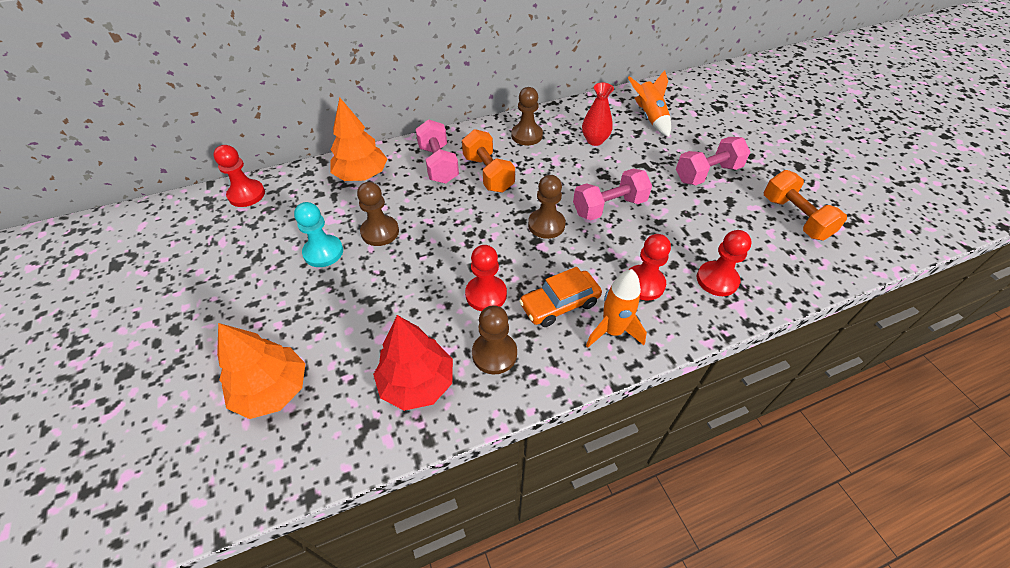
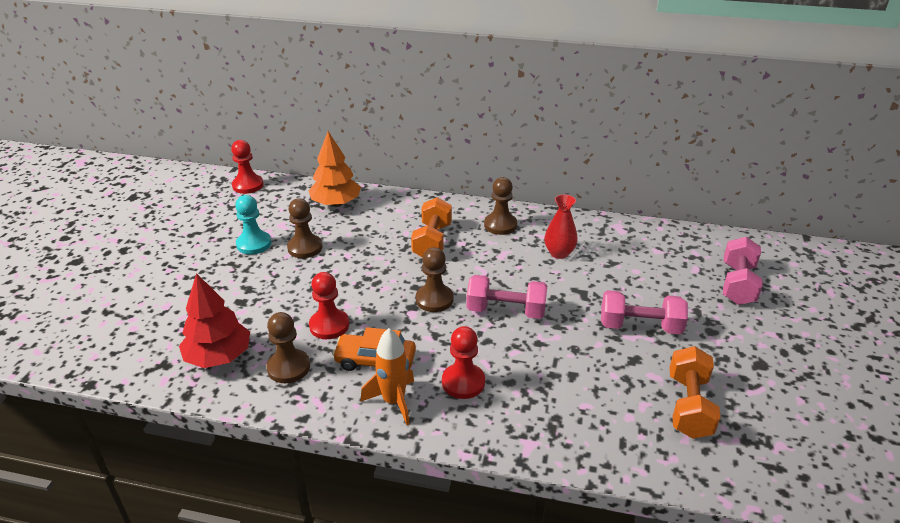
camera: 35 degrees right, 15 degrees down
(272, 390) = (135, 313): orange tree -> none
(438, 164) = (401, 218): pink dumbbell -> pink dumbbell (737, 284)
(649, 117) = (640, 255): orange rocket -> none
(717, 280) = (535, 414): red pawn -> none

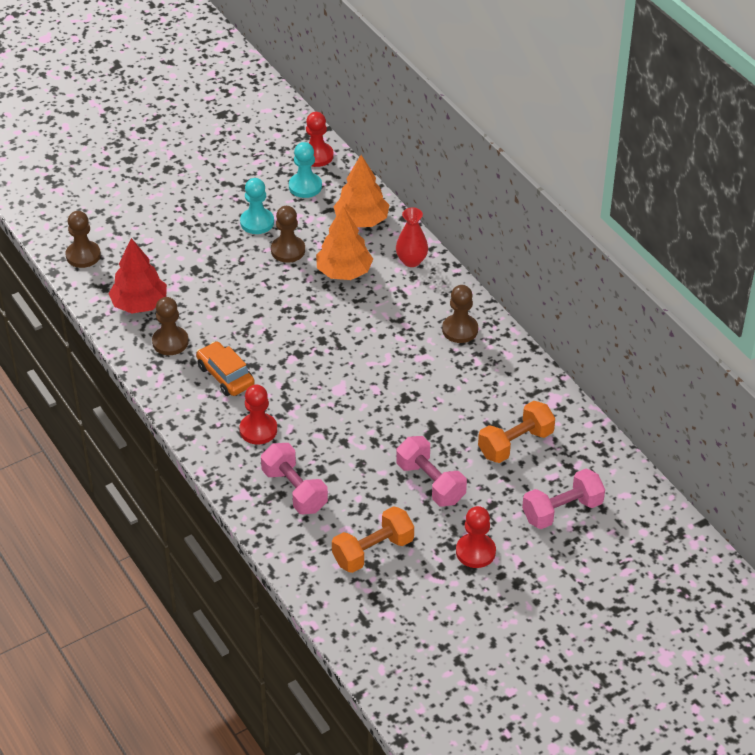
camera: 45 degrees right, 10 degrees up
(263, 205) = (305, 186): none -> turquoise pawn
(329, 325) = (228, 329): red pawn -> red pawn (475, 552)
(368, 237) = (344, 272): none -> orange tree
(393, 401) = (202, 410): orange rocket -> none
(432, 241) = (386, 308): orange dumbbell -> orange dumbbell (515, 443)
(434, 299) = (320, 359): brown pawn -> brown pawn (83, 255)
(506, 311) = (356, 403): pink dumbbell -> pink dumbbell (294, 490)
(559, 253) = (466, 387): red vase -> red vase (411, 261)

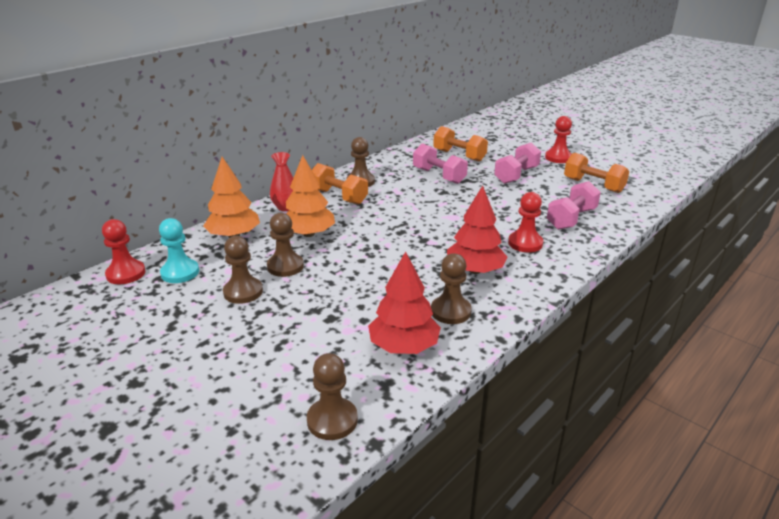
camera: 105 degrees left, 15 degrees down
(225, 376) = (475, 270): orange car -> red tree
(257, 222) = (243, 292): turquoise pawn -> brown pawn
(423, 305) = (338, 197): none -> orange dumbbell
(562, 511) = (502, 140): pink dumbbell -> pink dumbbell (439, 176)

